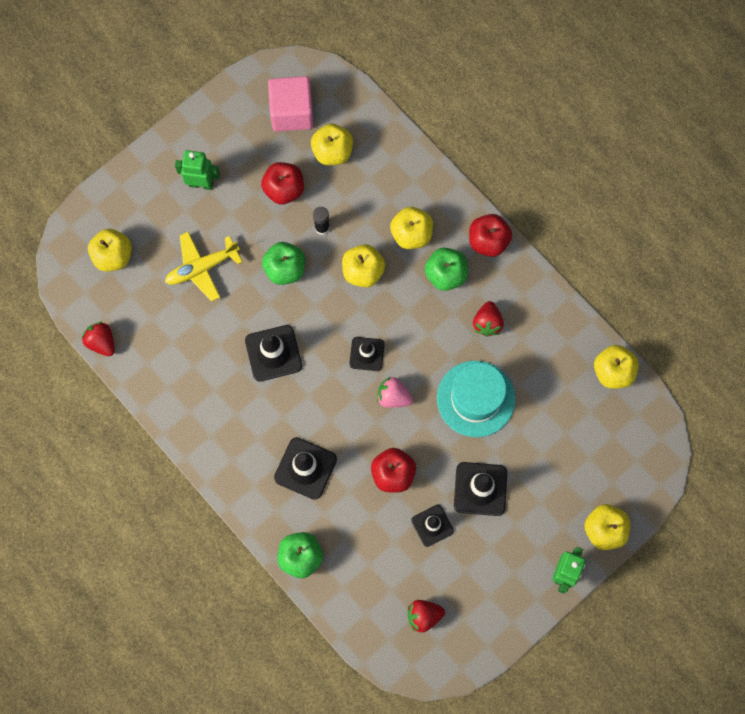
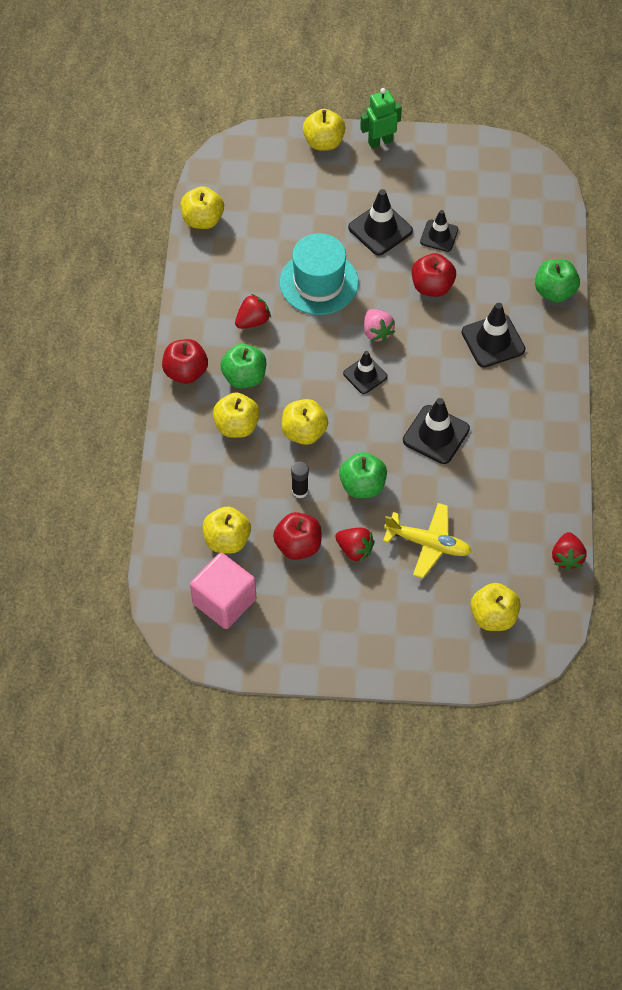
camera: 135 degrees left, 15 degrees down
(201, 183) = (361, 611): green robot -> none
(423, 616) = (503, 193): red strawberry -> red strawberry (355, 550)

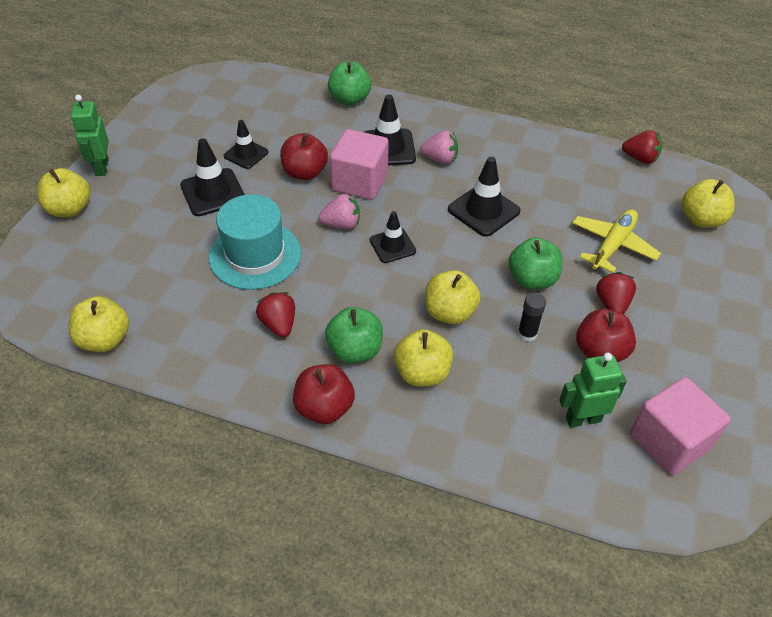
camera: 75 degrees left, 10 degrees down
(227, 540) = (582, 419): yellow apple -> green robot
(355, 550) = (612, 304): red strawberry -> red strawberry turned 45 degrees counterclockwise
(436, 331) = (359, 182): none -> pink cube
(494, 386) = (440, 159): none -> pink strawberry

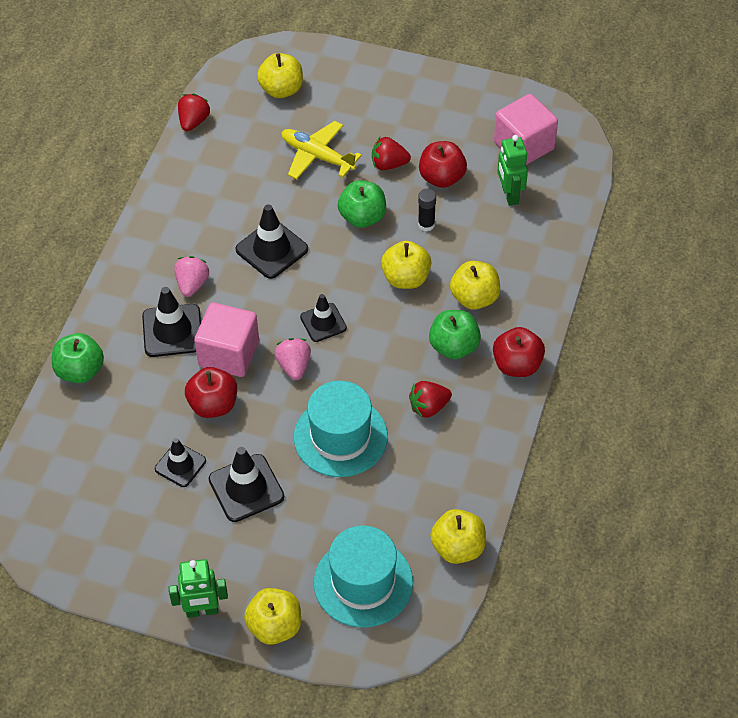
camera: 90 degrees left, 5 degrees up
(91, 267) = (363, 582): none -> turquoise hat

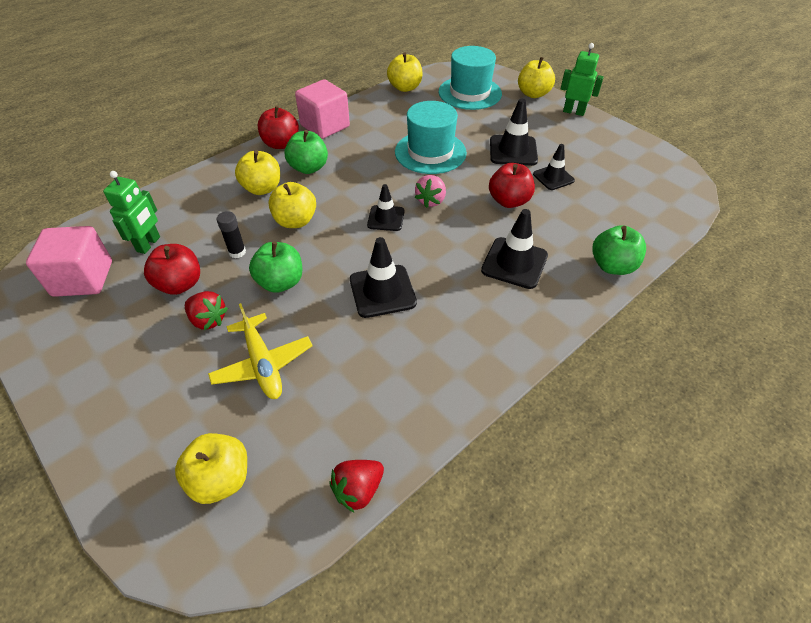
camera: 150 degrees left, 5 degrees down
(192, 284) = (475, 293): pink strawberry -> none
(229, 354) = (476, 228): pink cube -> pink cube (325, 126)
(429, 407) = (359, 145): red strawberry -> none

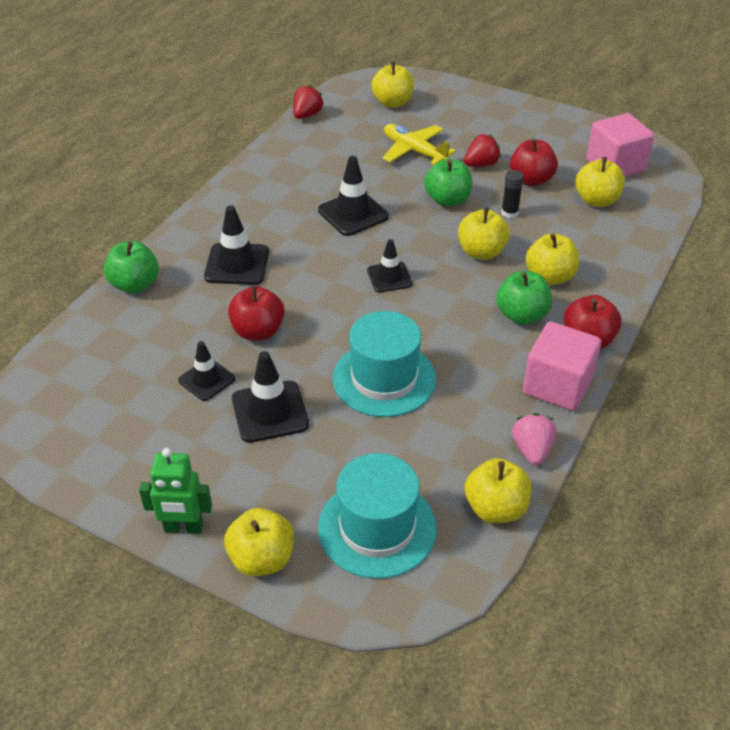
camera: 160 degrees right, 5 degrees down
(149, 244) = (596, 200): green robot -> yellow apple
(208, 320) = (481, 164): red strawberry -> red strawberry turned 135 degrees clockwise
(431, 200) = (350, 309): pink strawberry -> pink strawberry (532, 450)

